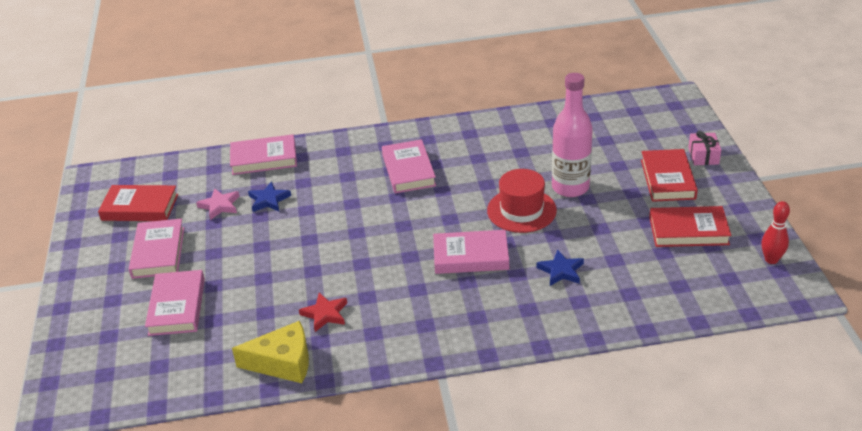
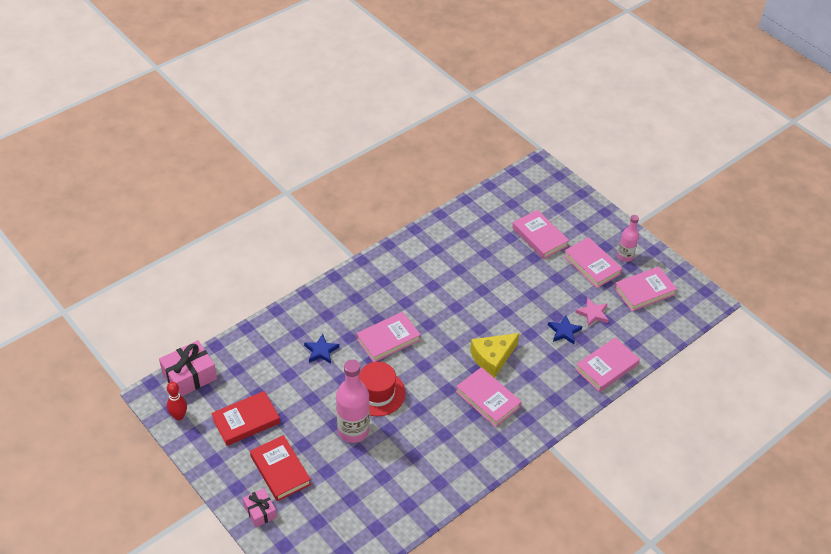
camera: 145 degrees right, 10 degrees up
(110, 248) = (625, 256): none -> pink bottle
(140, 207) = (644, 291): red book -> pink book
(283, 363) = (446, 229): yellow cheese -> yellow cheese (492, 358)
(325, 314) = (448, 265): red star -> none
(746, 297) = (189, 376): none -> pink gift

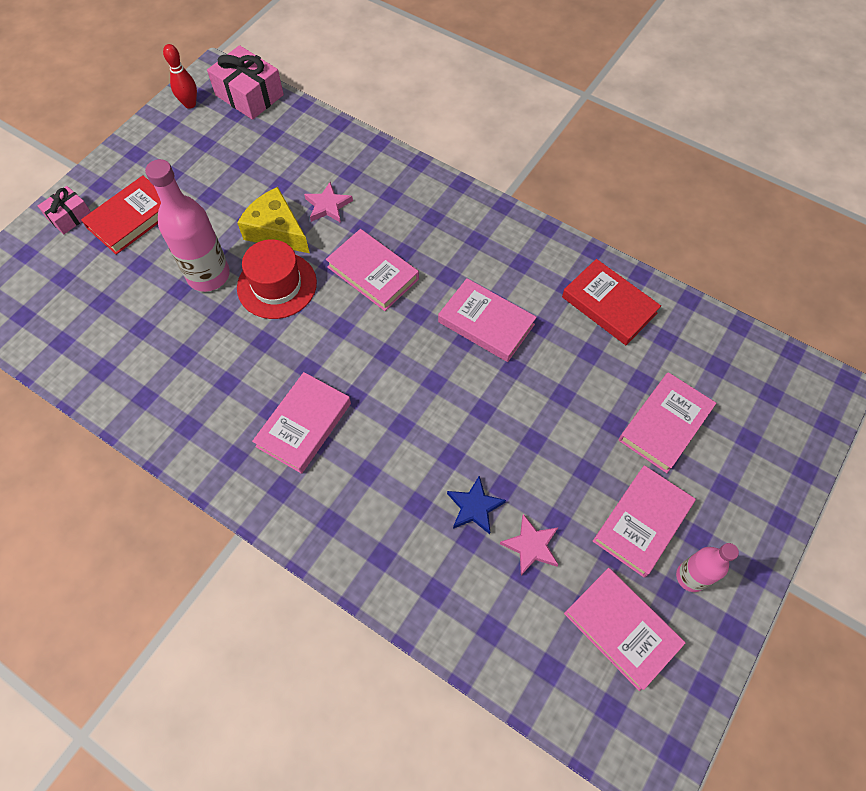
camera: 75 degrees right, 15 degrees up
(246, 421) = (198, 164): red book -> red book (609, 305)
(321, 351) = (328, 206): blue star -> pink star
(492, 358) = (384, 413): yellow cheese -> yellow cheese (276, 231)
(606, 367) = (422, 593): pink book -> pink book (486, 323)

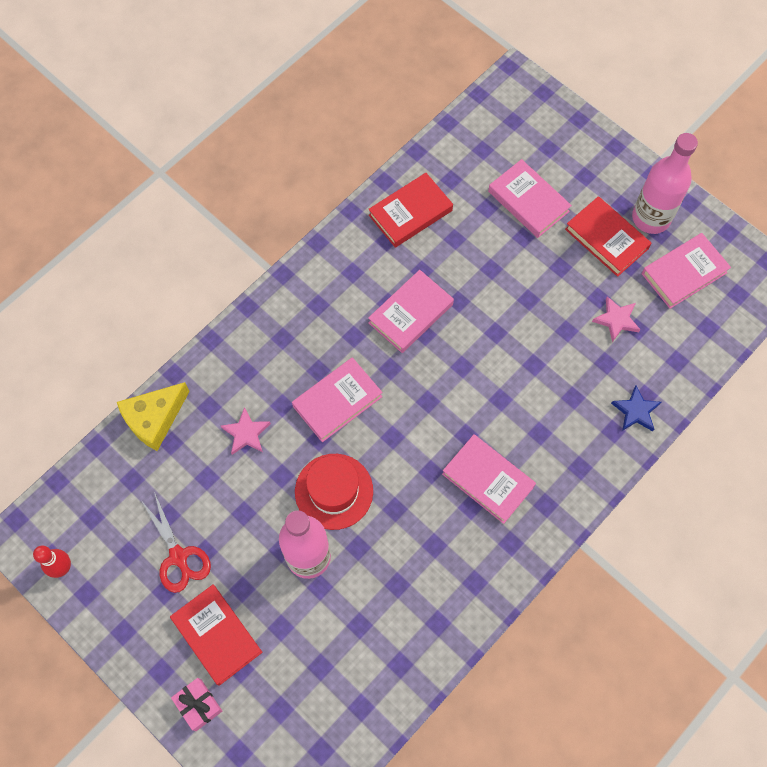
camera: 80 degrees left, 5 degrees up
(204, 178) = (178, 556): none -> red scissors
(249, 95) = (67, 500): pink gift -> none
(276, 231) = (267, 486): yellow cheese -> yellow cheese (154, 419)
(474, 507) = (580, 355): blue star -> blue star (636, 411)
(642, 522) = (606, 239): pink book -> red book
(691, 576) = (651, 218): pink bottle -> pink bottle, size x1.70

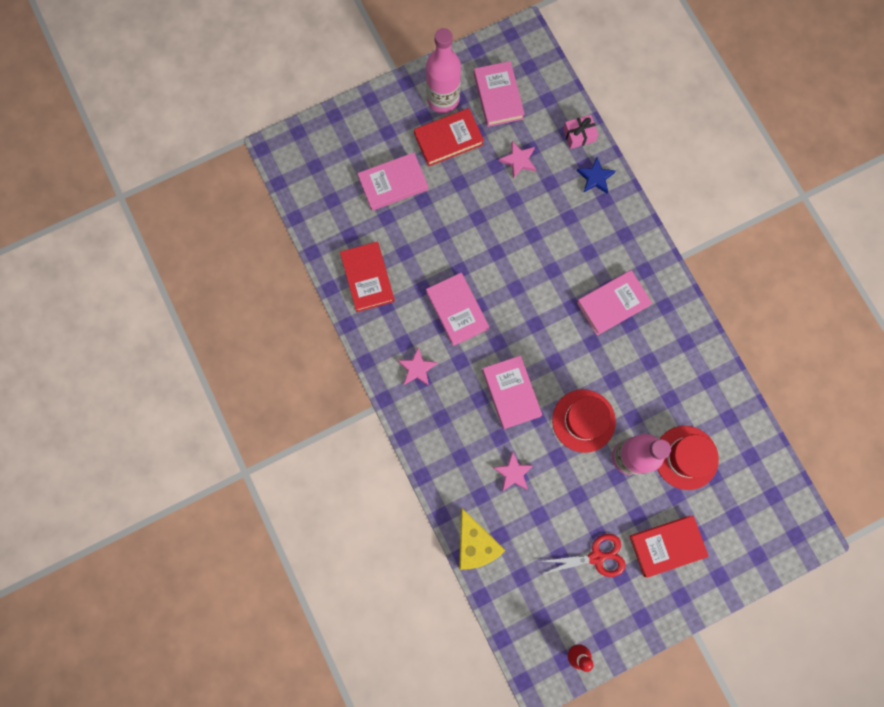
camera: 70 degrees left, 10 degrees up
(198, 705) = (714, 575): pink gift -> pink gift (579, 135)
(329, 295) = (417, 368): none -> pink star
(331, 626) = (686, 457): none -> red hat

